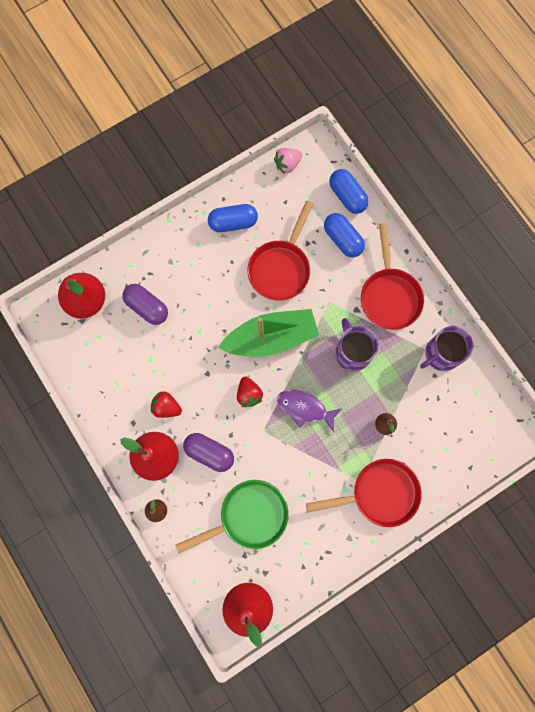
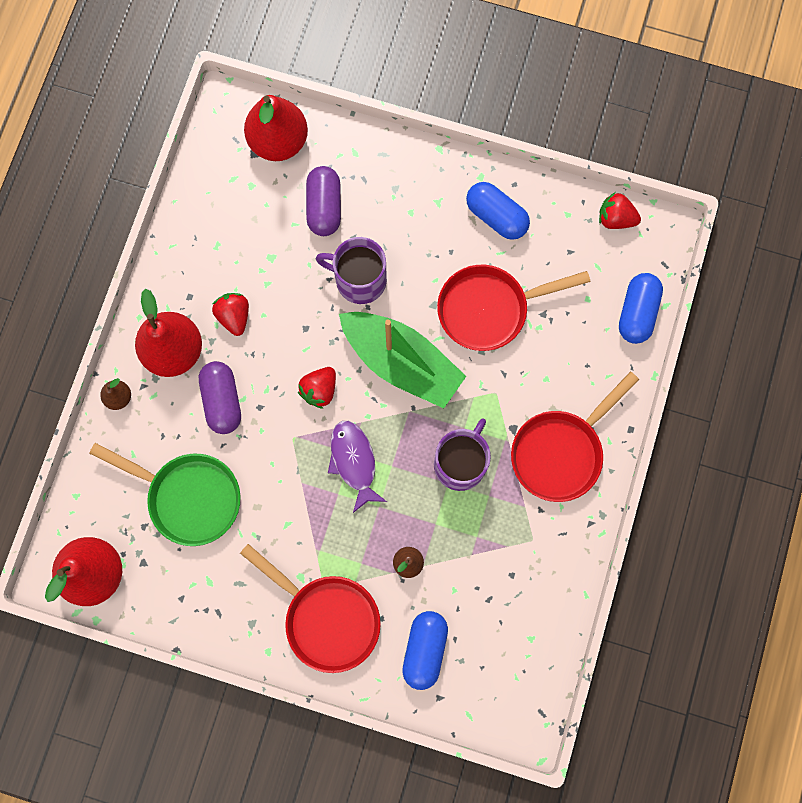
camera: 50 degrees right, 0 degrees up
(287, 164) = (615, 218): pink strawberry -> red strawberry
(343, 239) = (581, 348): blue capsule -> blue capsule (425, 650)
(441, 354) = (543, 563): purple mug -> purple mug (359, 280)

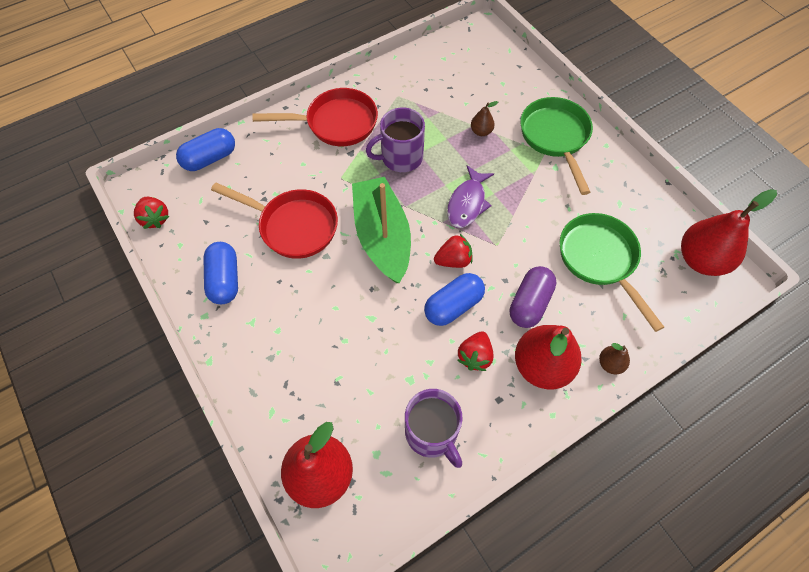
camera: 140 degrees left, 15 degrees down
(324, 207) = (335, 386): purple capsule -> none
(326, 618) = (555, 138): red pan -> green pan
(359, 280) = (360, 311): purple mug -> purple mug (432, 433)
(425, 650) = (508, 89): blue capsule -> blue capsule (453, 306)

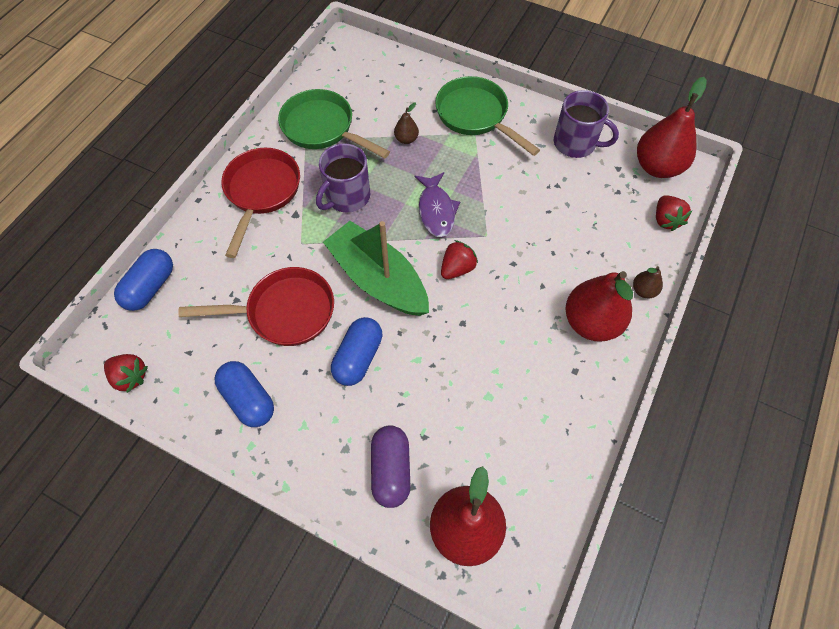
camera: 30 degrees left, 0 degrees up
(336, 123) = (261, 192): red pan -> red pan turned 45 degrees counterclockwise
(432, 433) = (538, 432): purple mug -> purple mug (575, 143)
(453, 306) = (483, 309): blue capsule -> blue capsule (358, 357)
(475, 356) = (531, 344): red strawberry -> red strawberry (665, 220)
(529, 303) = (547, 273): purple capsule -> purple capsule (391, 470)
(600, 260) = (580, 206): green pan -> green pan (322, 128)

